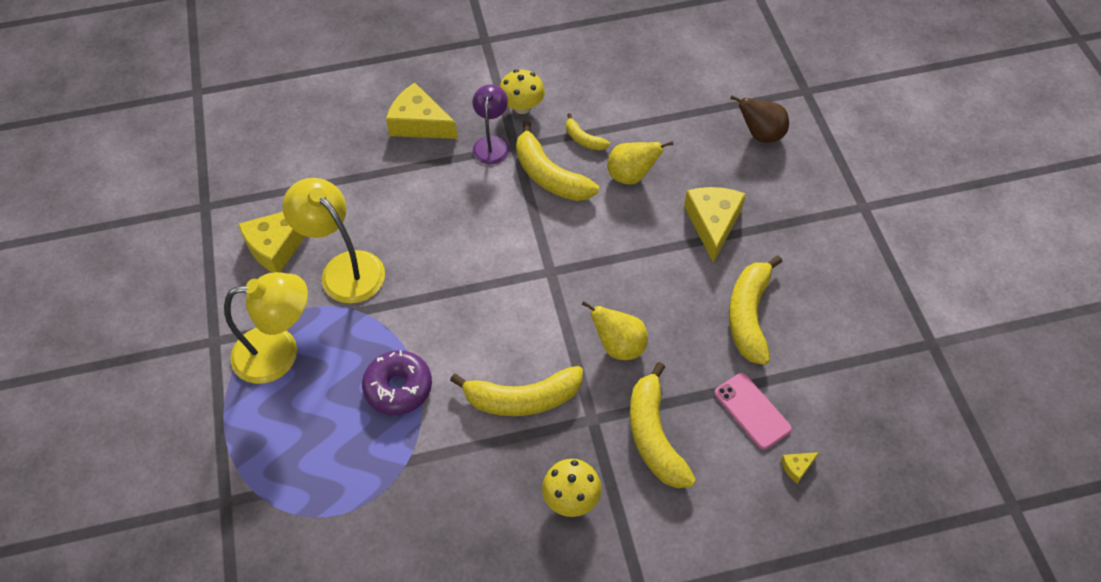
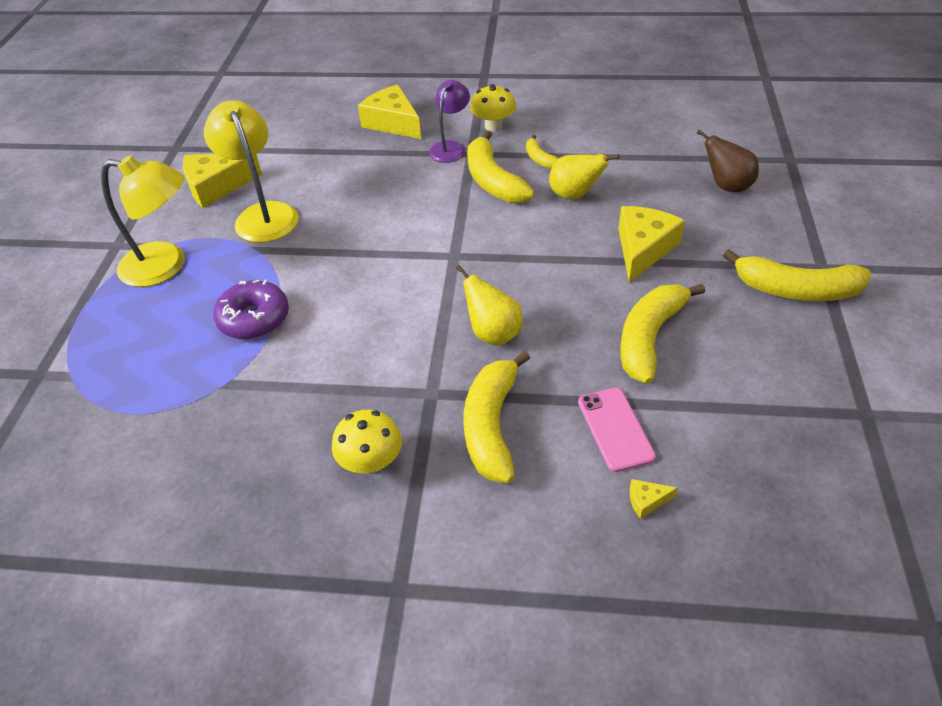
camera: 20 degrees right, 10 degrees down
(523, 398) = (369, 357): yellow banana -> yellow banana (796, 290)

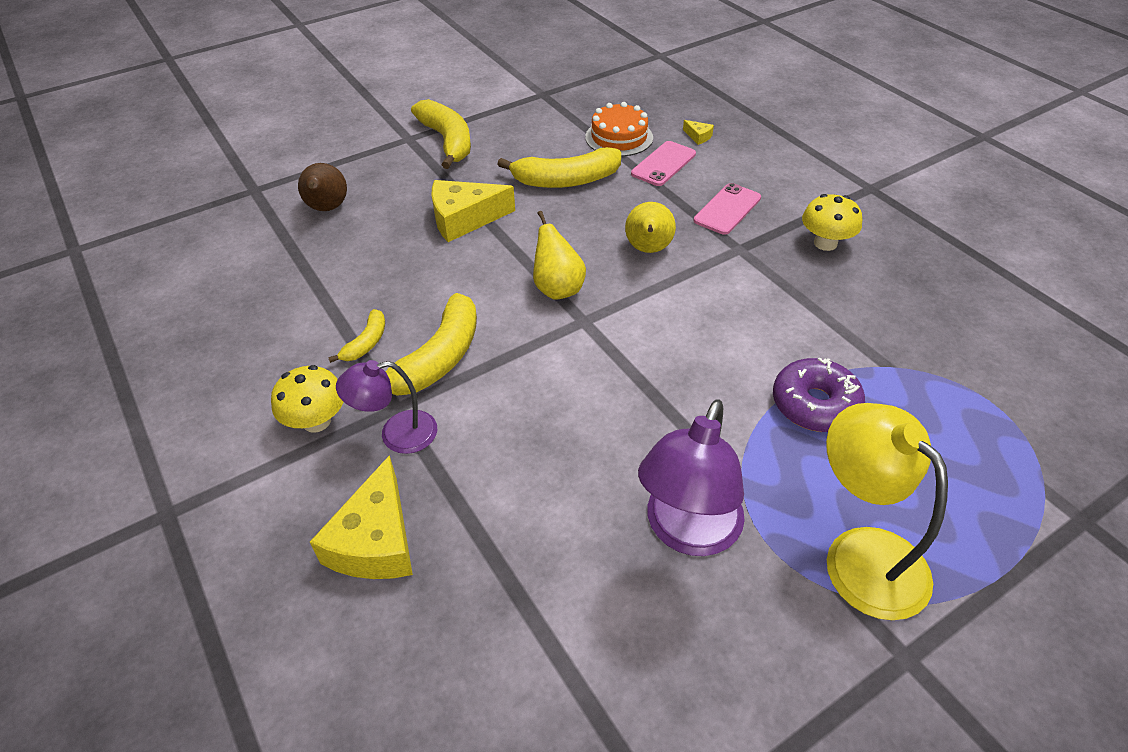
camera: 130 degrees left, 0 degrees up
(217, 186) = (695, 647): yellow cheese -> none
(263, 214) = (687, 532): yellow lamp -> purple lamp
(492, 426) = (727, 209): yellow banana -> pink phone
(574, 195) = (416, 289): yellow pear -> yellow pear (557, 289)
(702, 425) = (619, 137): none -> orange cake

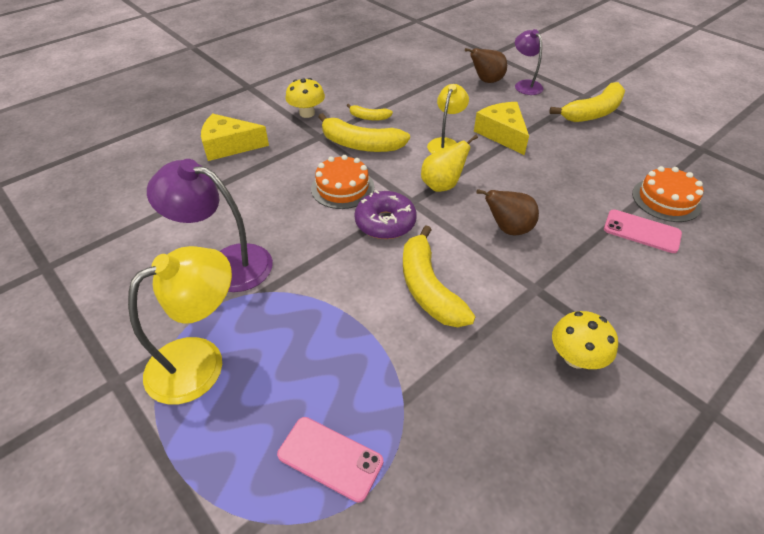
camera: 80 degrees right, 0 degrees up
(397, 434) = (299, 140): purple lamp -> purple lamp (525, 85)
(467, 272) = (445, 144): none -> yellow lamp
(539, 388) = (342, 188): none -> orange cake
(566, 180) = (579, 176): yellow banana -> yellow banana (428, 288)
(648, 249) = (508, 229): yellow pear -> brown pear
(698, 136) = (709, 254): yellow cheese -> none
(727, 209) = (593, 279): pink phone -> pink phone (330, 458)
(815, 404) = (346, 338): purple donut -> purple donut (385, 222)

